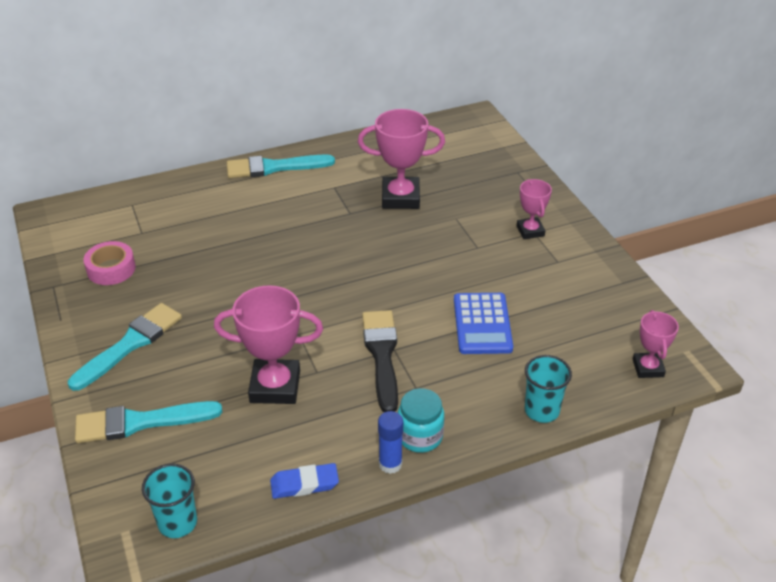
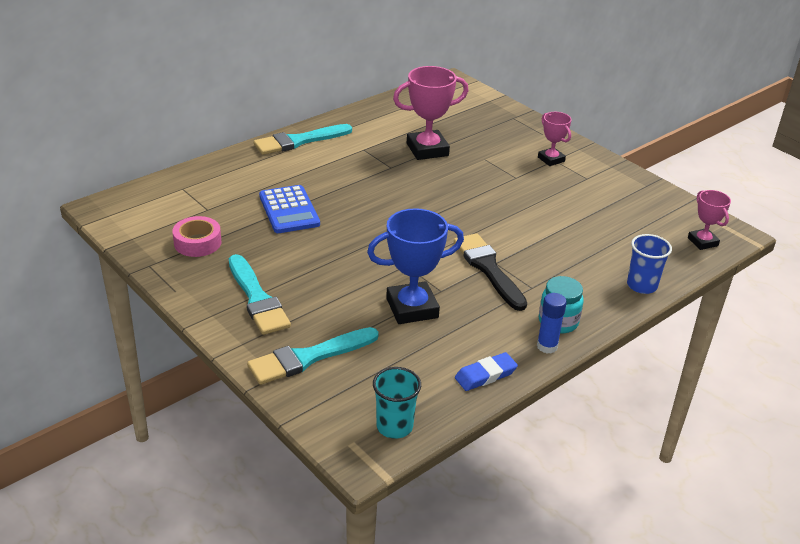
camera: 20 degrees left, 5 degrees down
(130, 344) = (257, 299): turquoise brush -> turquoise brush turned 135 degrees clockwise
(275, 386) = (412, 308): pink trophy -> blue trophy
(482, 324) = (556, 232): blue calculator -> blue calculator (289, 210)
(541, 410) = (642, 285): turquoise cup -> blue cup

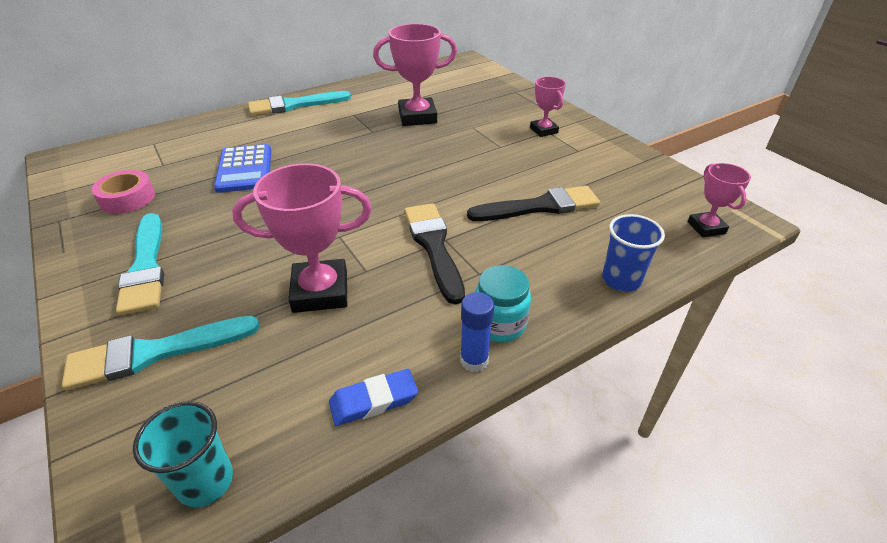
camera: 10 degrees right, 5 degrees up
(412, 308) = (320, 291): blue trophy -> pink trophy
(565, 231) = (540, 206): none -> black brush

